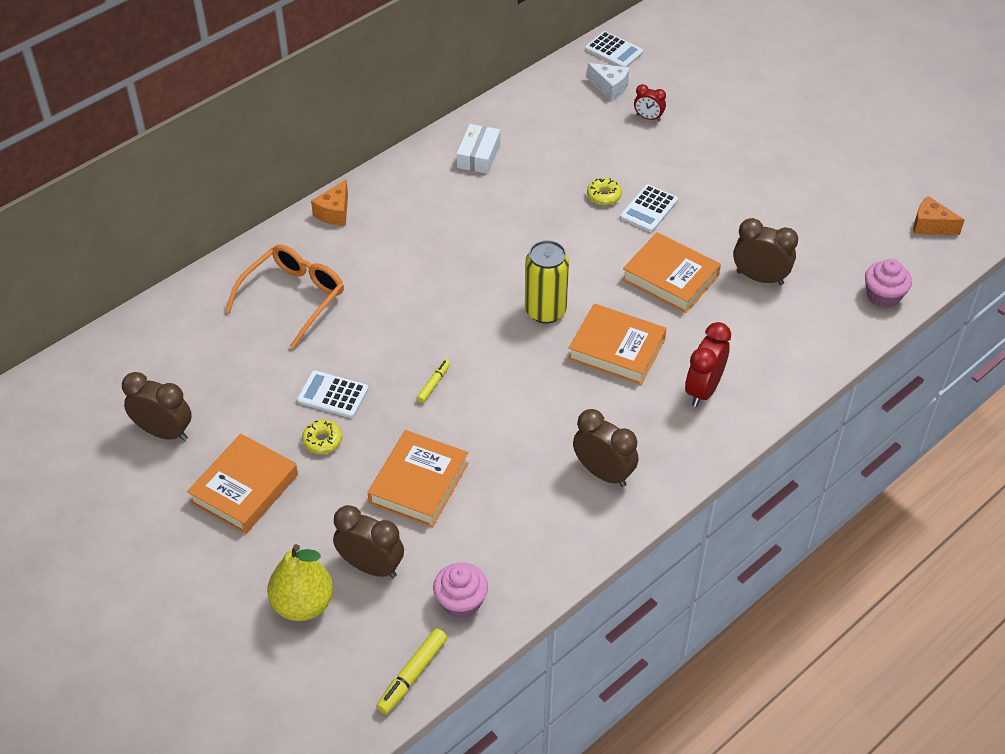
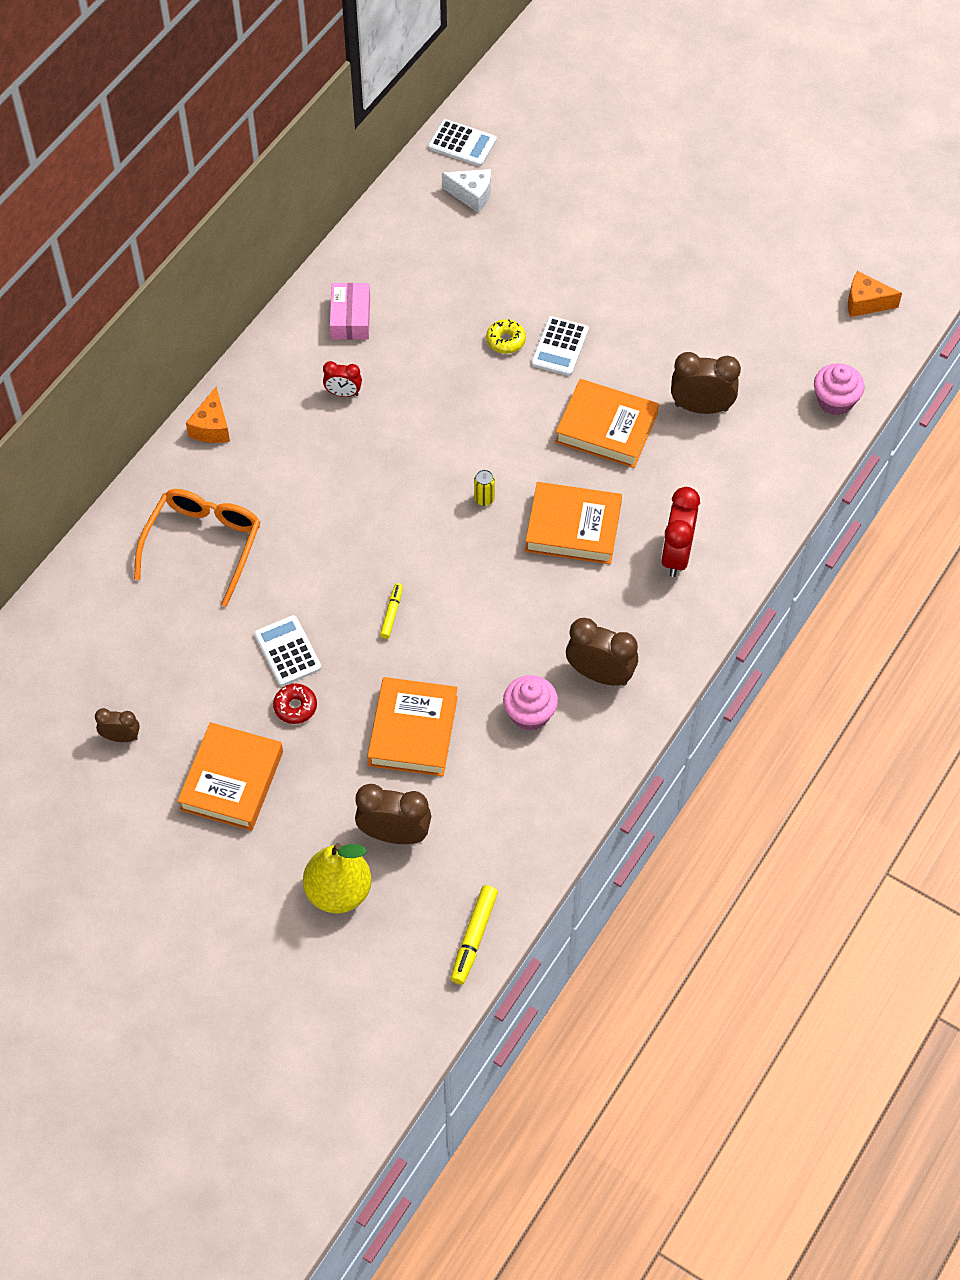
camera: 15 degrees left, 10 degrees up
(164, 432) = (121, 737): brown clock -> brown clock, size x0.58
(322, 441) = (295, 707): yellow donut -> red donut
(333, 395) = (287, 651): white calculator -> white calculator turned 60 degrees clockwise
(461, 602) = (498, 849): pink cupcake -> pink cupcake (530, 713)
(479, 156) = (350, 318): white box -> pink box
(545, 311) = (484, 499): yellow can -> yellow can, size x0.44
(648, 118) = (526, 227): red clock -> red clock (343, 393)

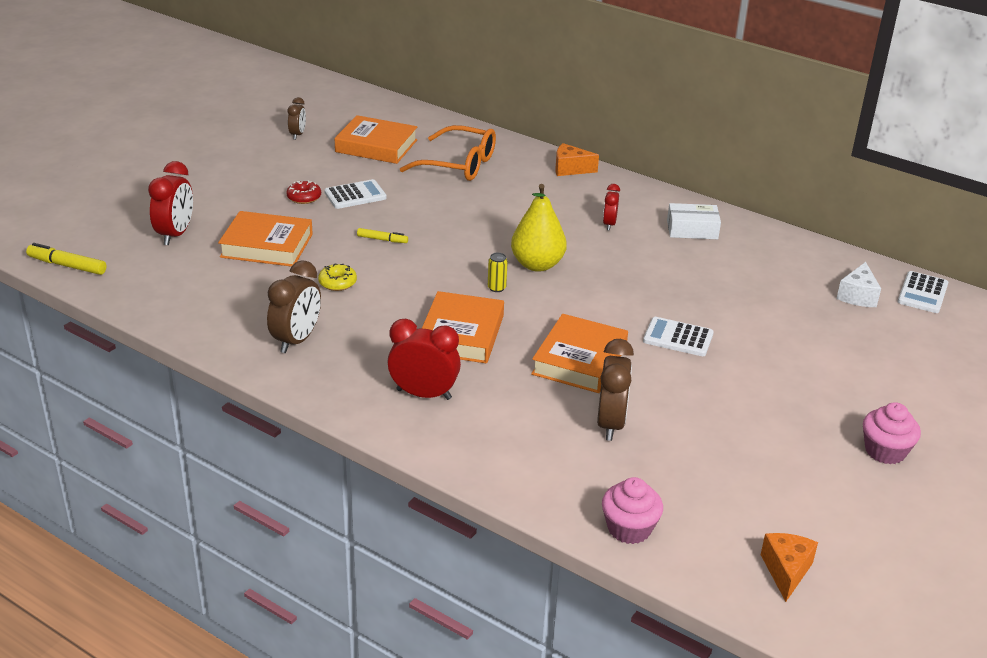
camera: 90 degrees right, 25 degrees down
(231, 780) = (248, 172): orange book -> orange book (376, 146)
(338, 891) = (137, 210): yellow pear -> yellow pear (537, 264)
(350, 318) = (692, 230): pink box -> white box
(394, 834) = (175, 234): brown clock -> red clock
(506, 340) = (680, 307): yellow donut -> yellow donut (337, 283)
(530, 713) = (266, 301): pink cupcake -> pink cupcake (885, 451)

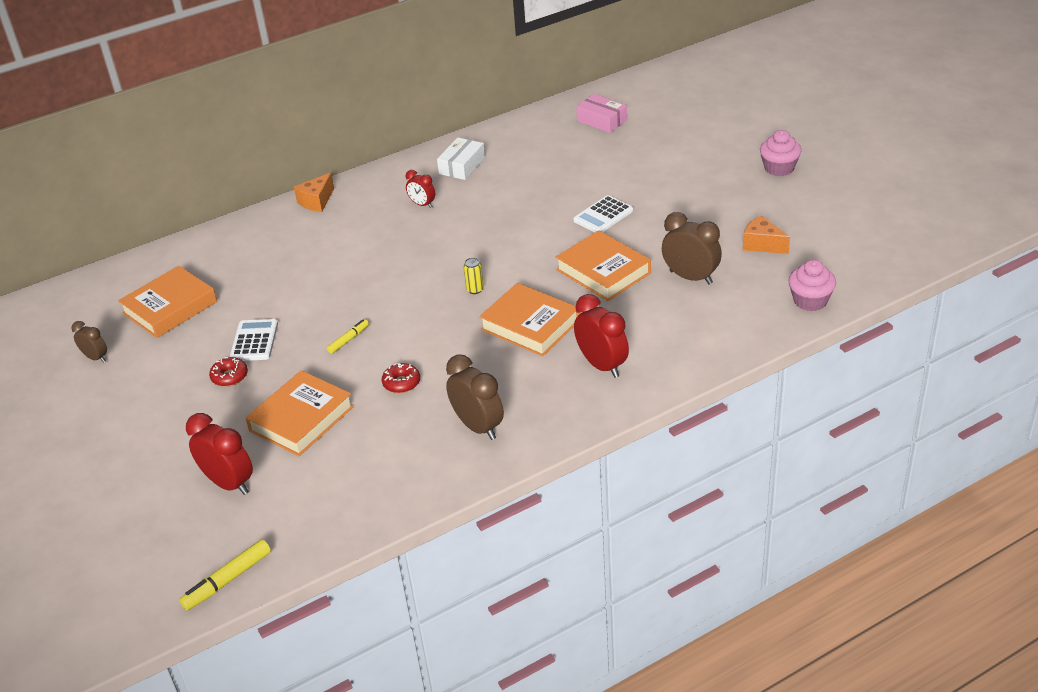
camera: 60 degrees left, 5 degrees up
(337, 283) = (401, 383): yellow donut -> red donut
(424, 394) = (602, 365): red clock -> red clock turned 105 degrees clockwise
(459, 165) = (253, 263): orange glasses -> none
(537, 264) = (455, 258): yellow pear -> none
(786, 571) = (878, 246): orange cheese -> orange cheese (762, 244)
(857, 296) = (602, 120): white cheese -> pink box
(922, 293) = (616, 93): white calculator -> none

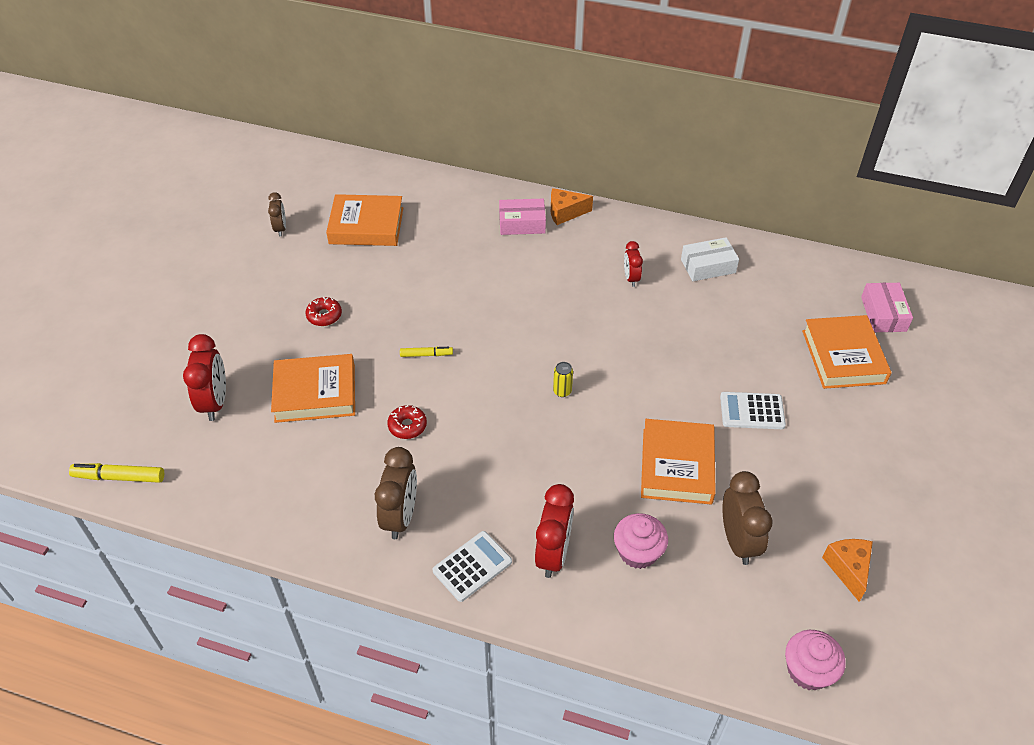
camera: 45 degrees right, 10 degrees up
(254, 341) = (374, 300): white calculator -> white calculator (472, 566)
(294, 227) = (522, 223): none -> pink box
(530, 325) = (554, 463): orange book -> orange book (843, 357)
(779, 168) = (981, 503): pink cupcake -> pink cupcake (638, 552)

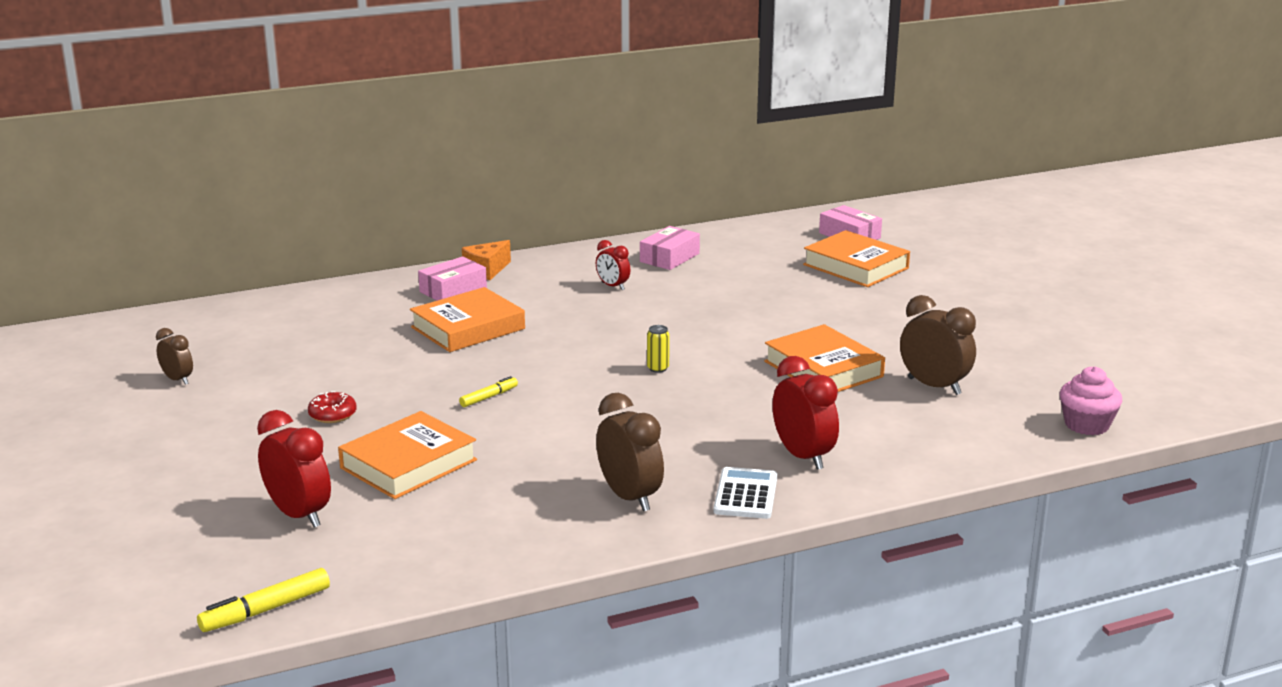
camera: 40 degrees left, 25 degrees down
(366, 225) = (281, 344): orange book -> orange book (468, 328)
(407, 426) = (543, 444): red donut -> none
(638, 552) = (869, 425): pink cupcake -> none
(708, 266) = (669, 258): white box -> pink box
(752, 411) = (833, 318): white calculator -> none
(848, 569) = (1031, 366): orange cheese -> none

